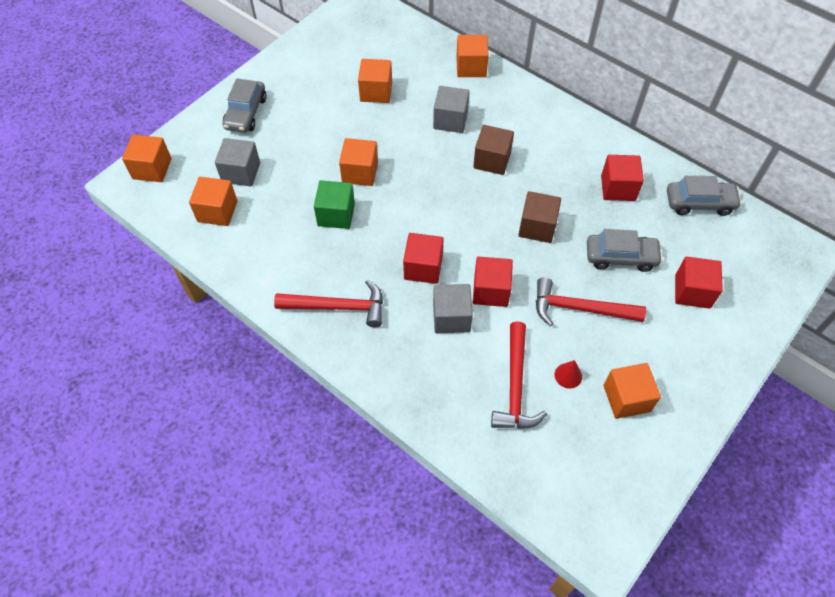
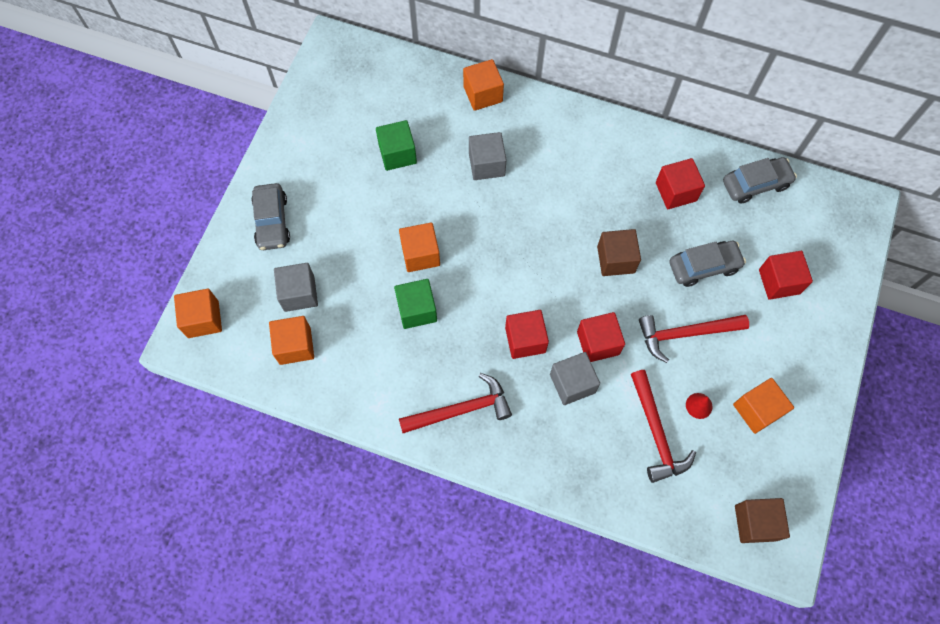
camera: 20 degrees left, 10 degrees up
(376, 92) = (397, 154): orange cube -> green cube
(492, 160) = (545, 198): brown cube -> brown cube (755, 523)

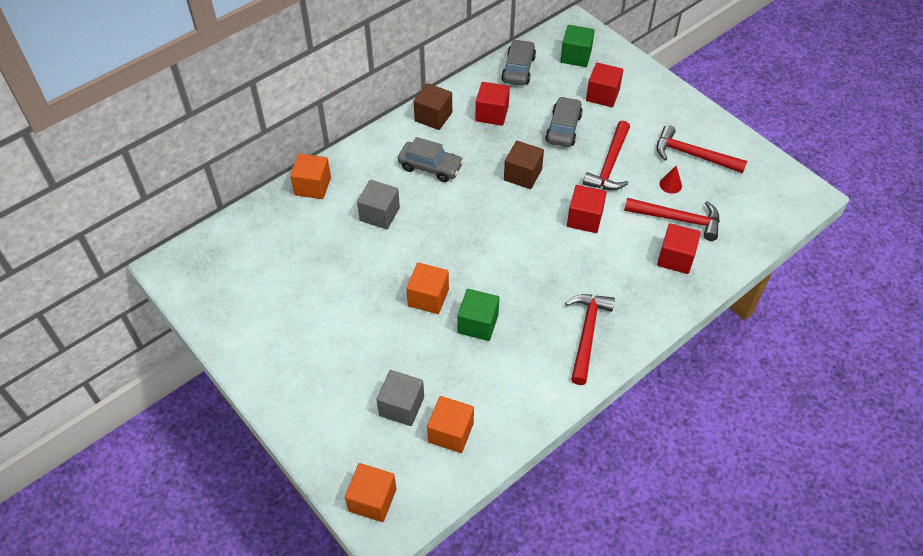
camera: 60 degrees left, 15 degrees down
(272, 221) = (313, 396): grey car -> grey car (430, 167)
(397, 154) = (320, 270): green cube -> green cube (576, 56)
(525, 340) = (553, 262): red cube -> red cube (675, 258)
(572, 383) = (608, 250): grey cube -> none
(755, 523) = (775, 197): brown cube -> brown cube (433, 117)
(757, 410) = (692, 155): orange cube -> red hammer

